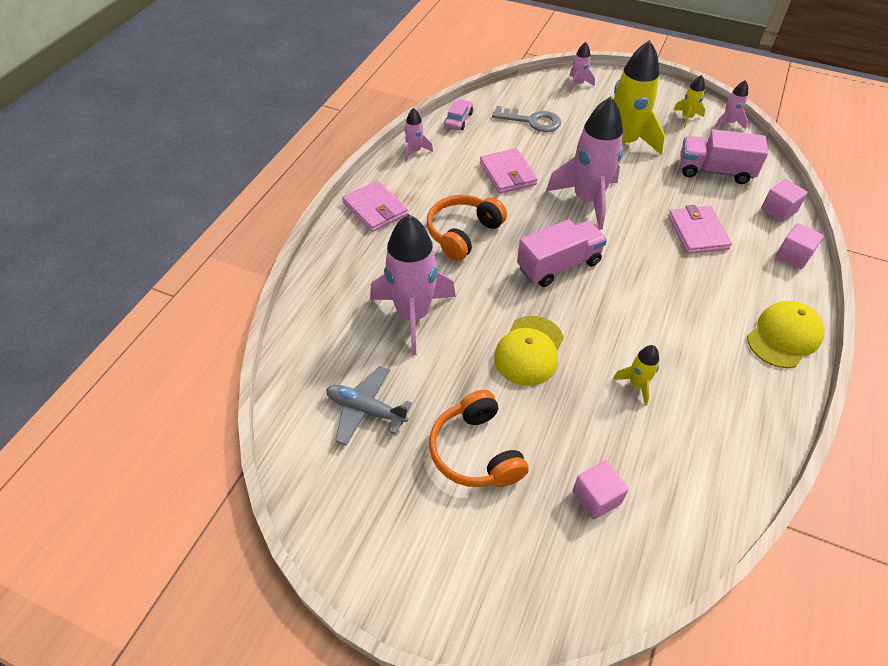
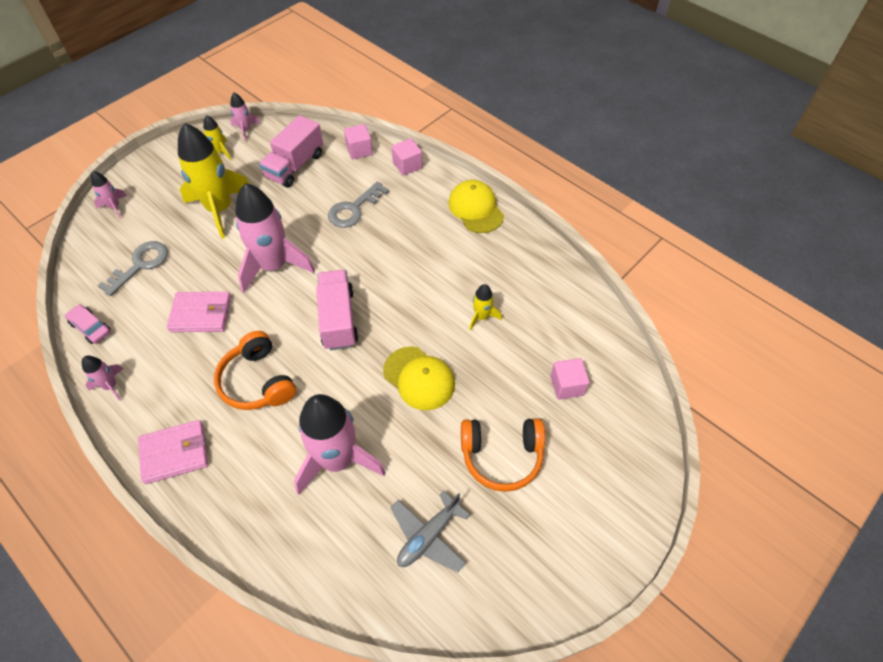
camera: 70 degrees left, 5 degrees up
(697, 232) = (354, 209): pink wallet -> grey key

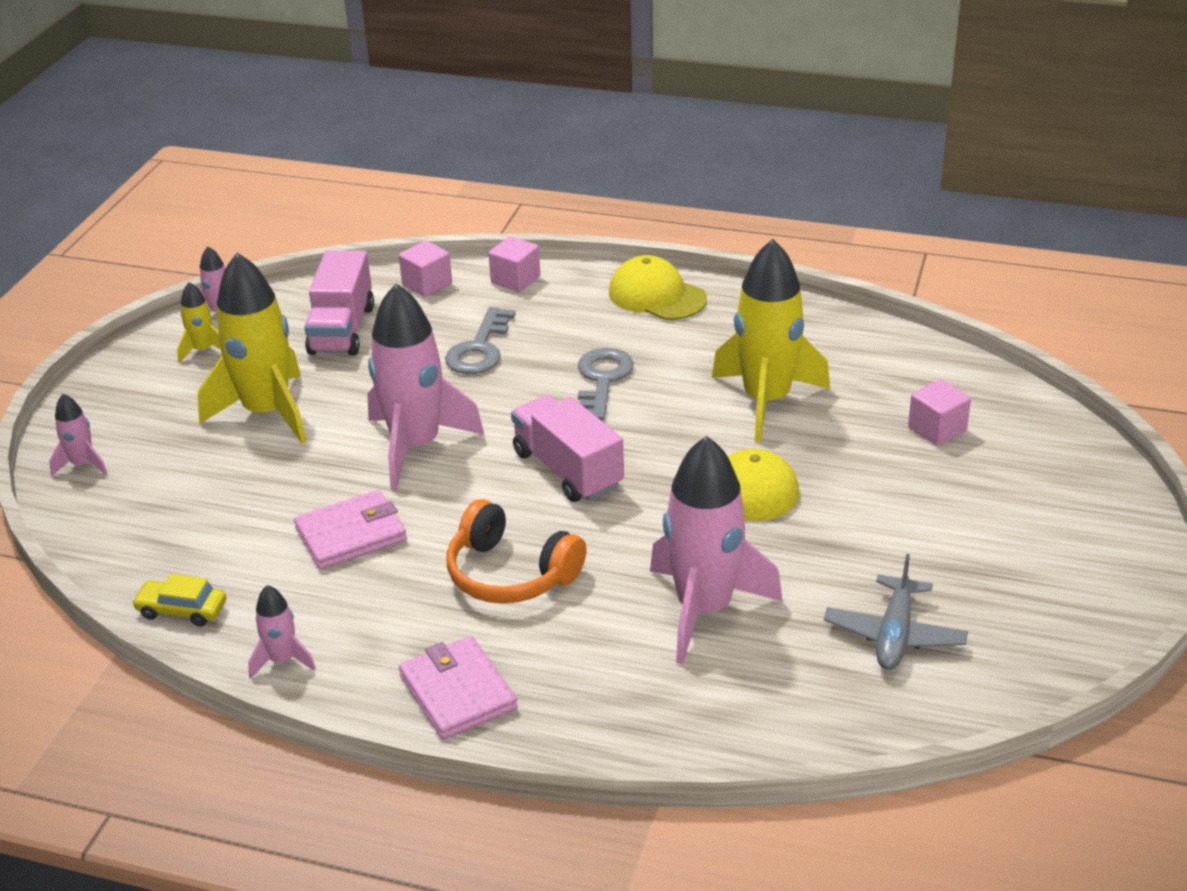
camera: 25 degrees left, 20 degrees down
(91, 327) = (182, 610): pink car -> yellow car
(140, 265) = (195, 514): grey key -> grey key (602, 380)
(174, 453) = (458, 692): pink wallet -> pink wallet turned 75 degrees counterclockwise
(481, 317) = (766, 401): yellow rocket -> yellow rocket, size x2.19
(501, 456) = (917, 525): orange headphones -> none

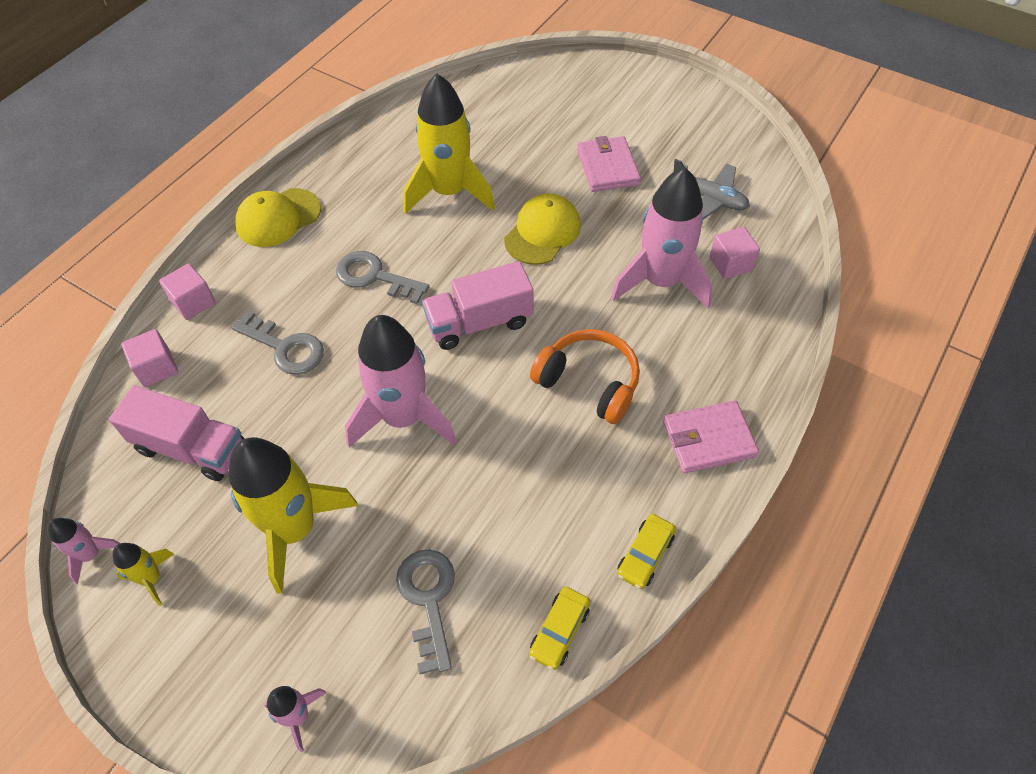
camera: 75 degrees left, 20 degrees up
(205, 513) = (428, 600): none -> grey key
(282, 660) = (645, 555): pink rocket -> yellow car
(351, 534) = (503, 483): pink wallet -> pink wallet (608, 167)
(510, 574) = (589, 382): orange headphones -> orange headphones turned 105 degrees counterclockwise
(937, 429) = (520, 121): pink cube -> pink cube (730, 264)

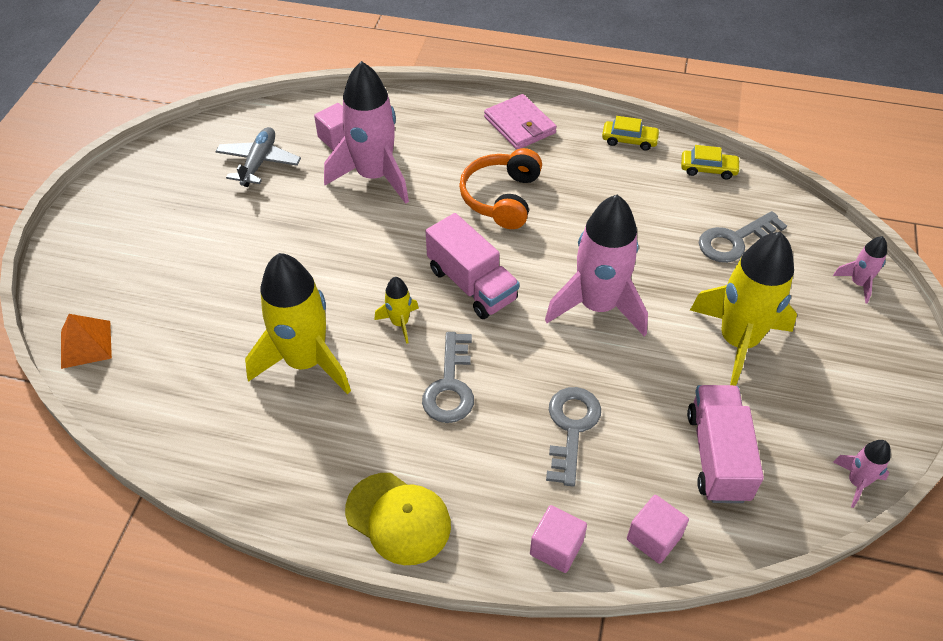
camera: 110 degrees left, 5 degrees down
(151, 578) = (841, 423): yellow rocket -> yellow rocket (400, 323)
(528, 78) = (86, 344): none -> orange pyramid
(542, 232) = (341, 268): yellow cap -> none
(608, 167) = (232, 240): pink wallet -> none

